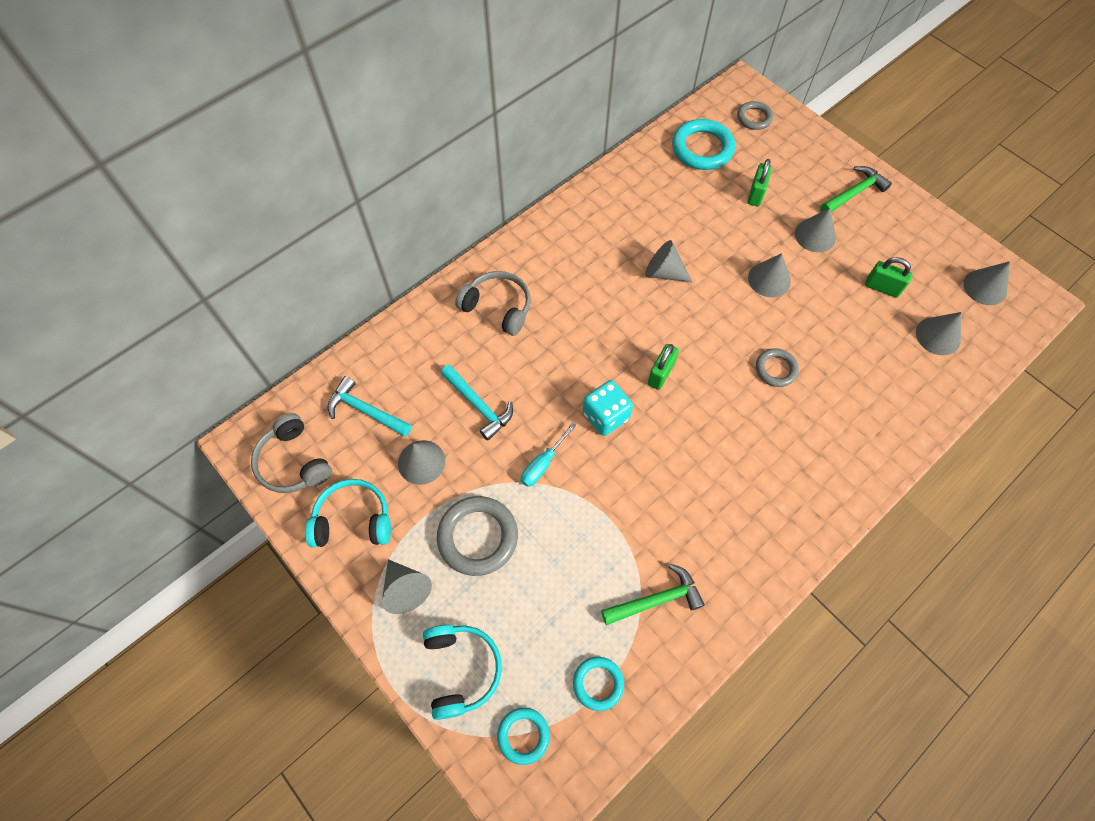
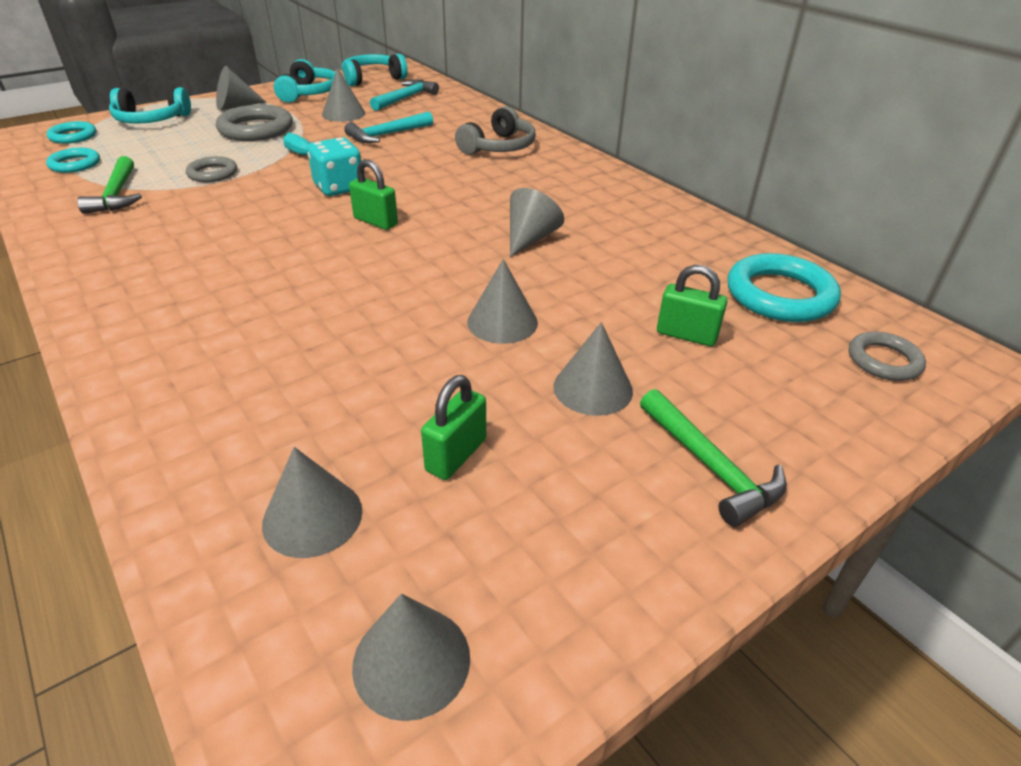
camera: 95 degrees right, 25 degrees down
(294, 462) = (372, 79): grey headphones -> turquoise headphones
(776, 369) = (339, 304): grey ring -> grey ring (212, 173)

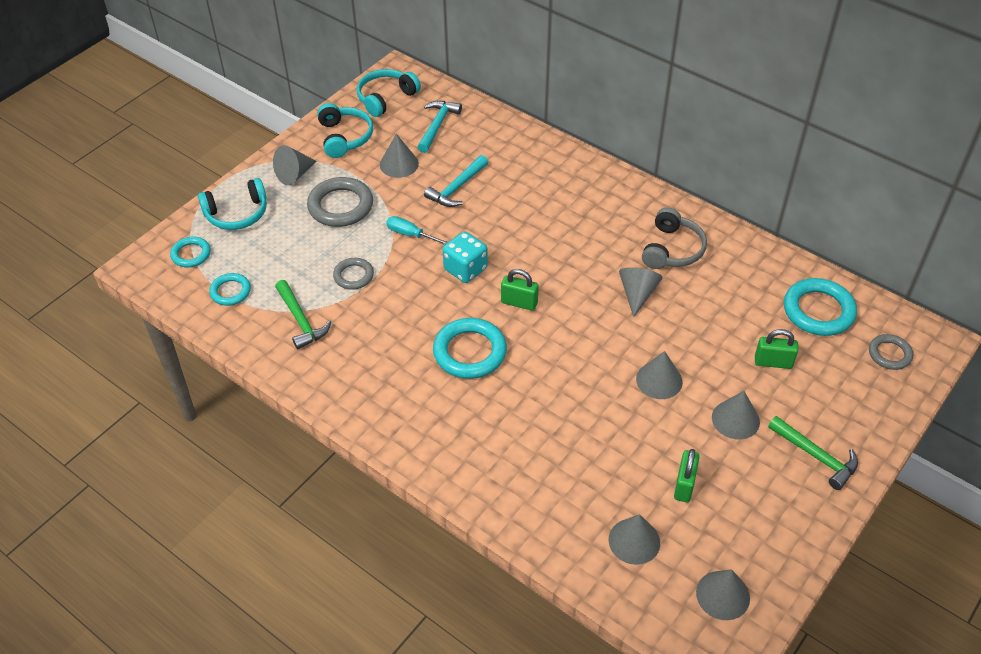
camera: 15 degrees left, 10 degrees up
(275, 251) = (470, 352): none -> turquoise ring
(499, 147) = (558, 184): grey headphones -> grey headphones (672, 249)

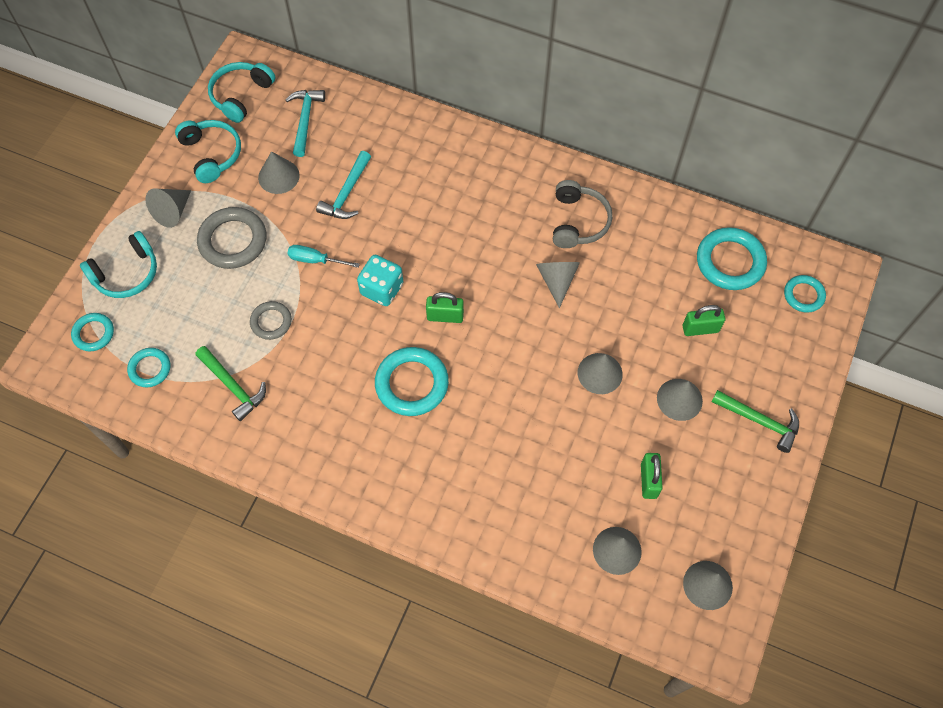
camera: 15 degrees left, 15 degrees up
(889, 354) = (803, 295): grey ring -> turquoise ring

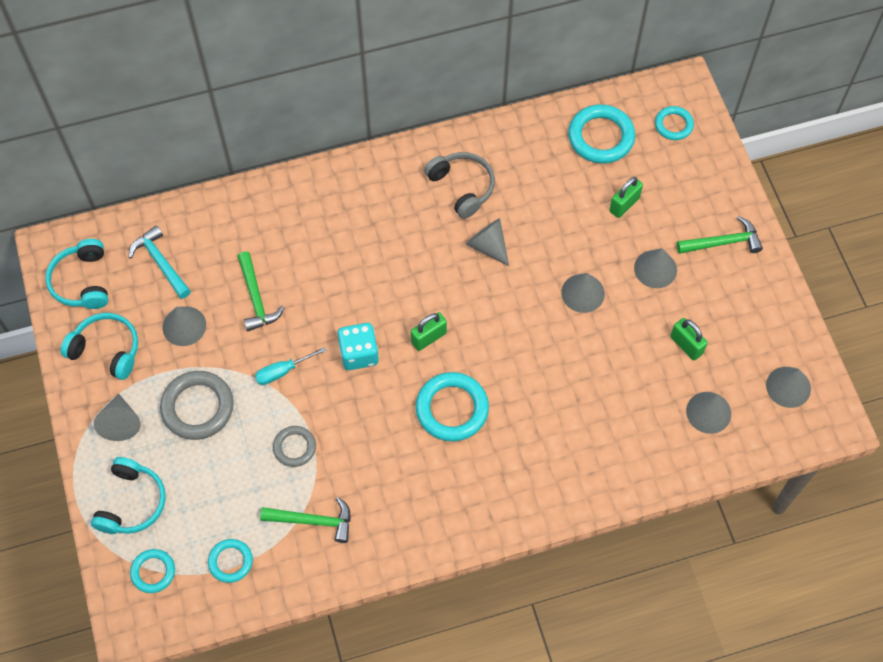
camera: 40 degrees left, 0 degrees up
(346, 193) = (256, 298): turquoise hammer -> green hammer

